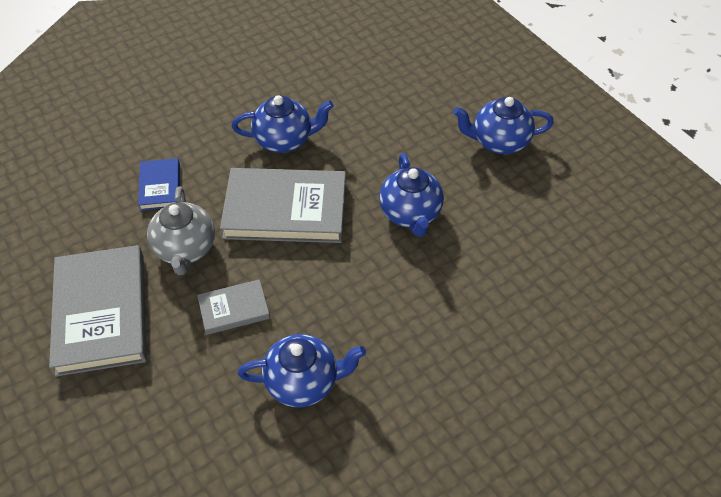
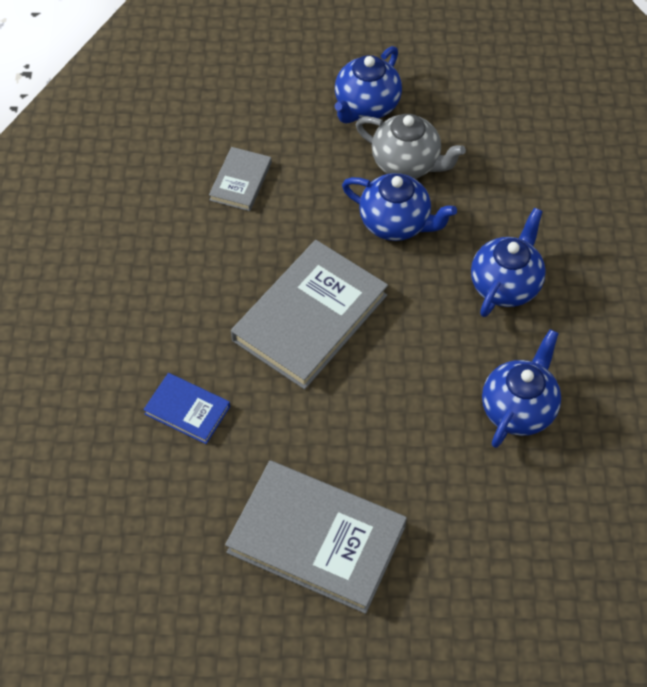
camera: 55 degrees left, 5 degrees up
(185, 249) = (292, 427): grey teapot -> grey teapot (406, 164)
(234, 309) = (398, 422): grey book -> grey book (240, 181)
(284, 140) = (216, 269): blue teapot -> blue teapot (505, 285)

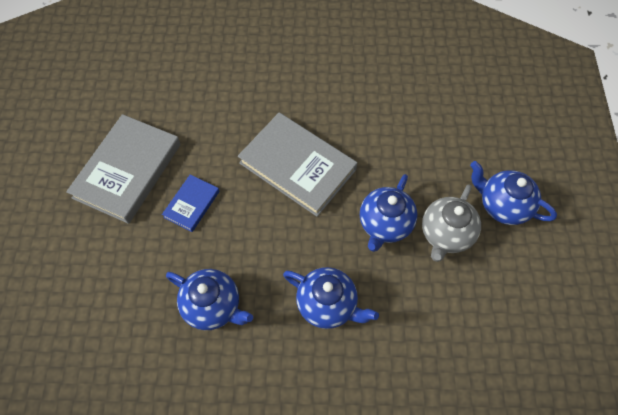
camera: 90 degrees right, 5 degrees up
(187, 410) = (228, 98): blue book -> blue book (191, 204)
(240, 181) = (416, 121): grey book -> none

